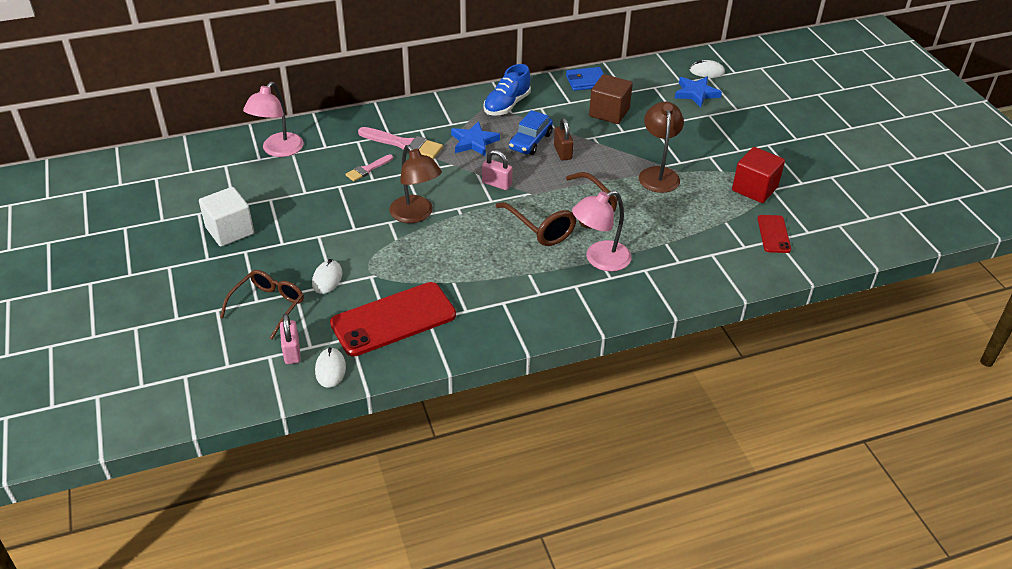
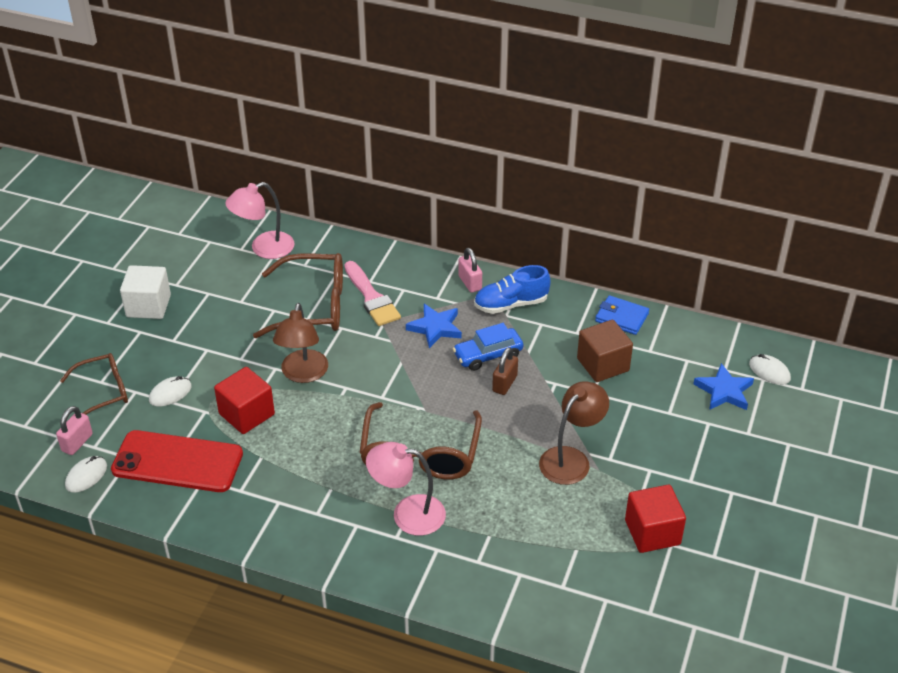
camera: 40 degrees right, 0 degrees up
(367, 169) = (314, 306): pink brush -> brown glasses
(406, 261) = (246, 414): none -> red cube
(496, 184) = (406, 382): pink padlock -> pink padlock (470, 283)
(773, 234) = (609, 592): red phone -> none

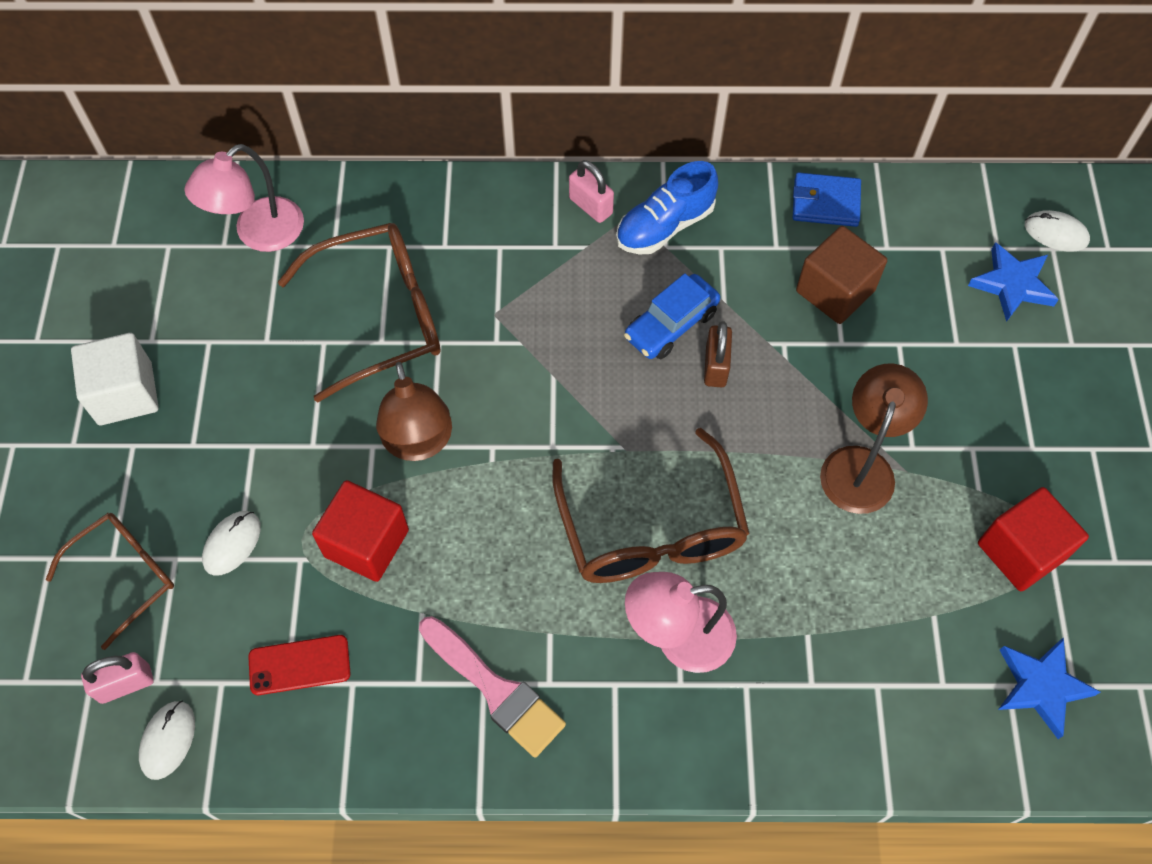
camera: 20 degrees left, 20 degrees up
(77, 442) = (125, 684): pink padlock -> pink padlock turned 60 degrees clockwise
(177, 462) = (299, 665): red phone -> red phone, size x0.51
(371, 297) = (460, 275): pink brush -> pink brush (495, 690)
(435, 328) = (576, 300): blue star -> blue star (1041, 686)

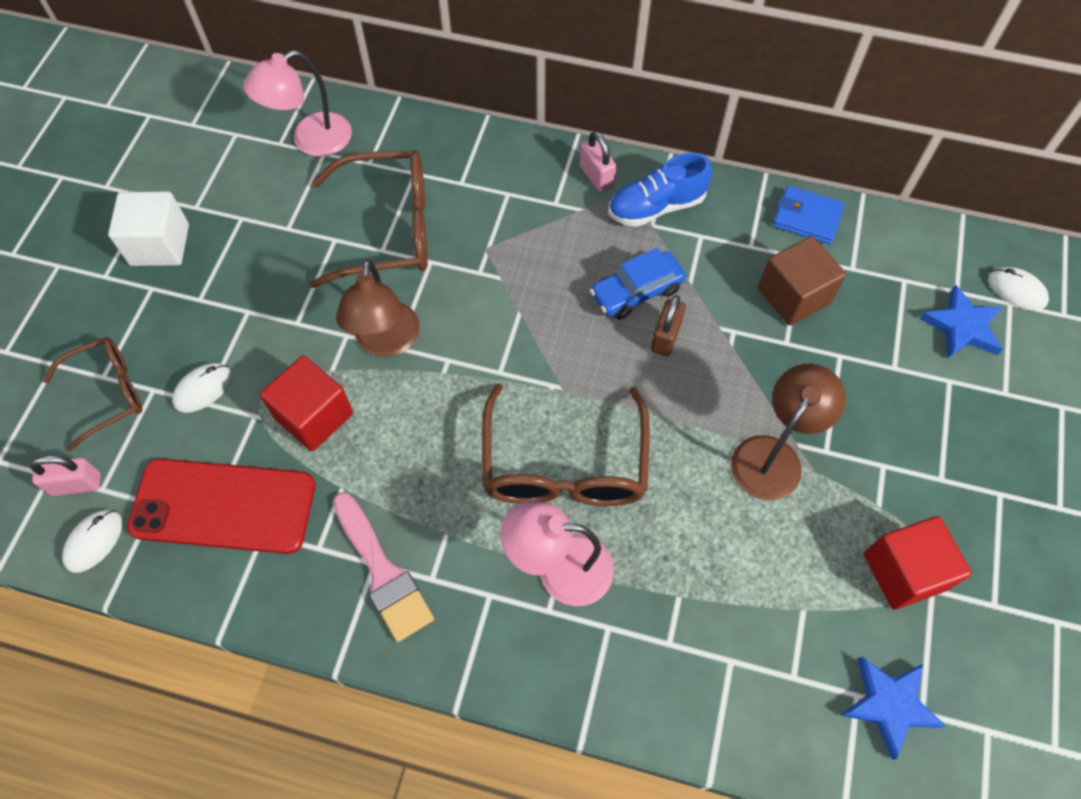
camera: 15 degrees right, 0 degrees up
(299, 665) = (223, 506): red phone -> red phone, size x1.97

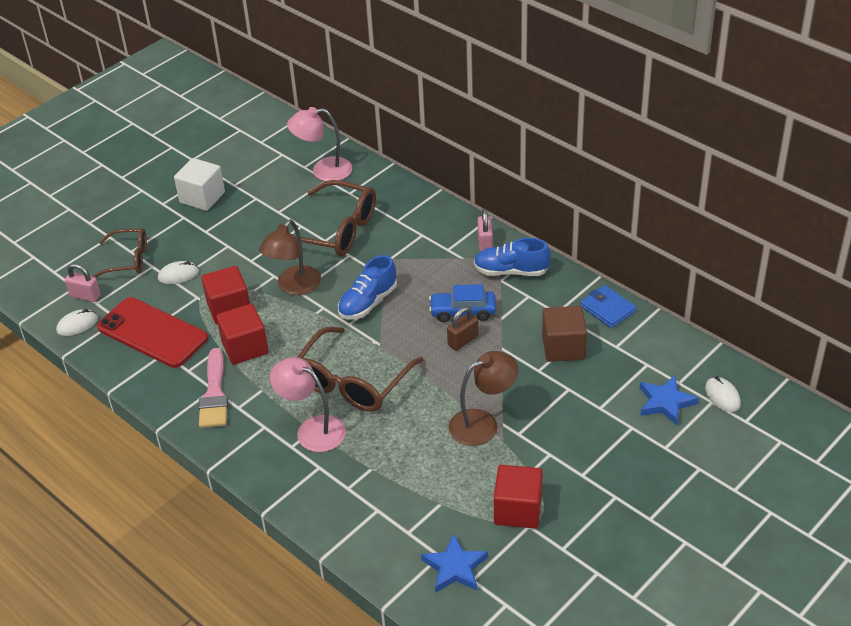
camera: 30 degrees right, 20 degrees down
(378, 472) = (245, 347): none -> red cube
(504, 327) = (368, 302): none -> blue shoe

